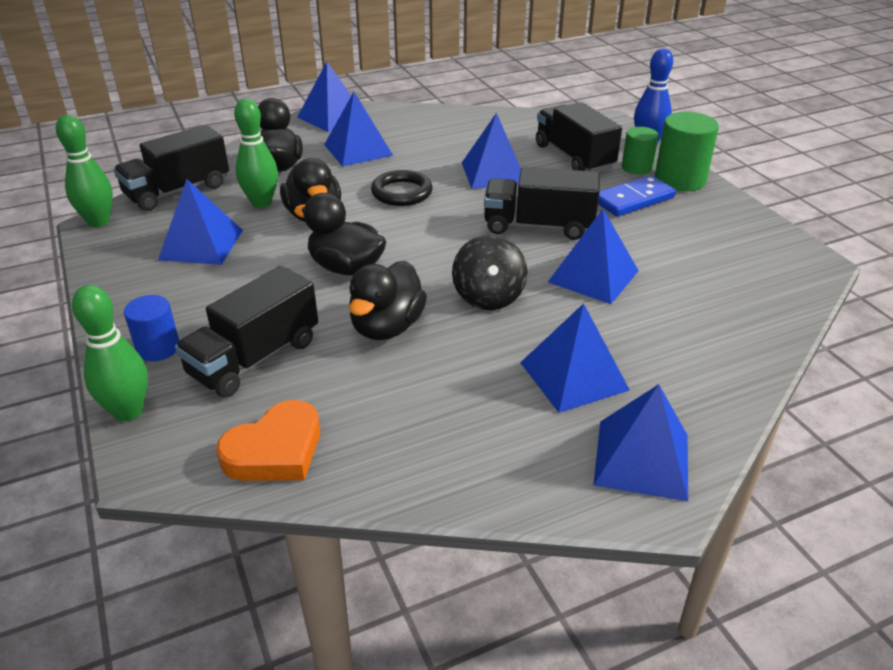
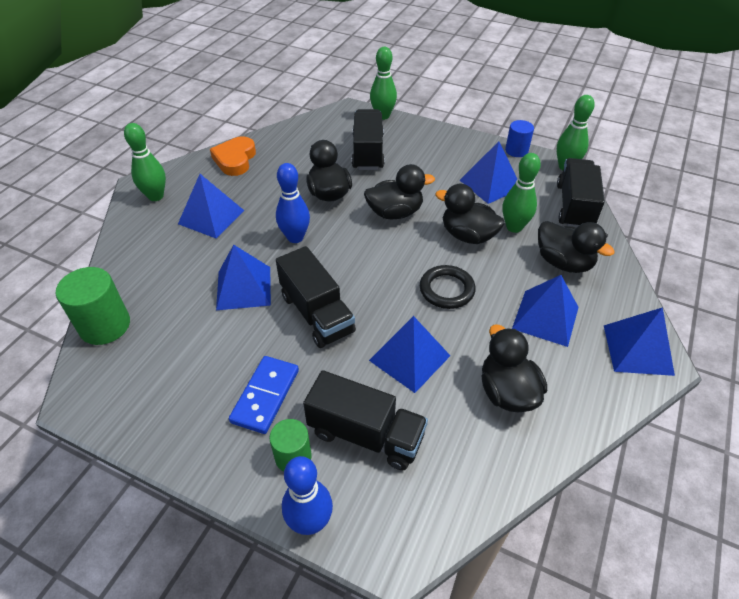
camera: 140 degrees right, 10 degrees up
(158, 348) = (413, 136): blue cylinder -> blue cylinder (516, 150)
(275, 450) = (310, 131): orange heart -> orange heart (235, 160)
(451, 136) = (507, 392): none -> black duck
(488, 297) = (295, 237): black spinning top -> blue bowling pin
(538, 226) = (317, 314): black truck -> black truck turned 90 degrees clockwise
(642, 459) = (156, 196): blue pyramid -> green bowling pin
(680, 180) = (238, 461): green cylinder -> green cylinder (105, 326)

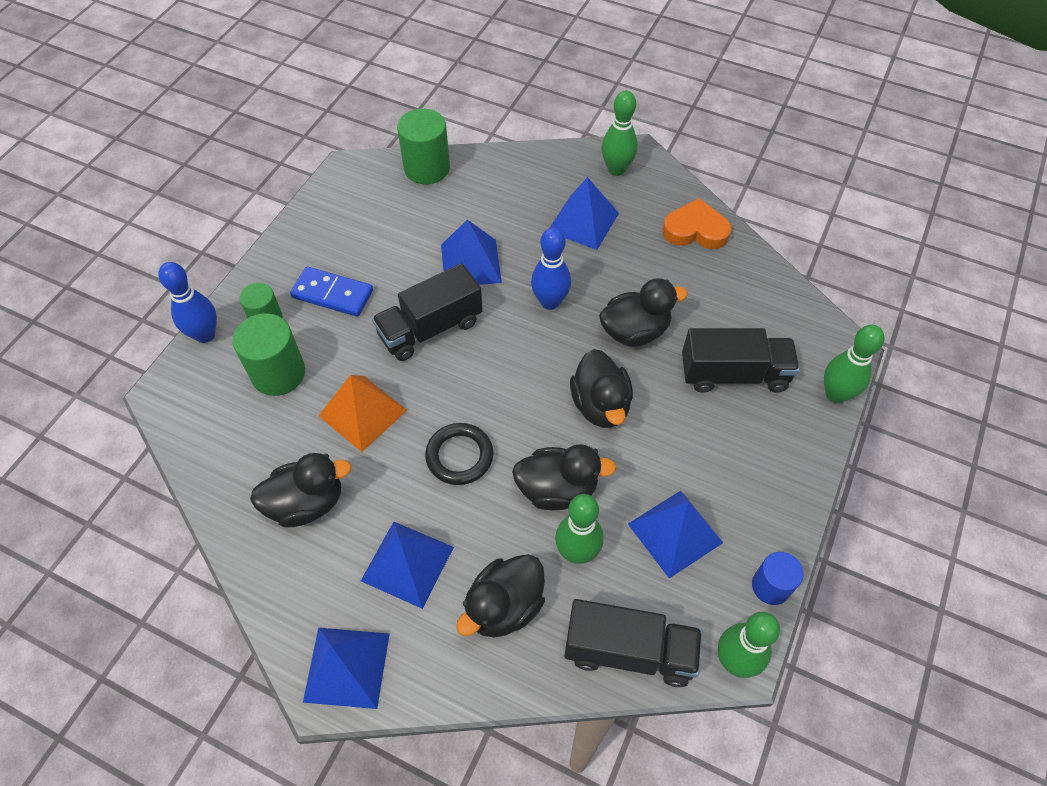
camera: 90 degrees right, 10 degrees up
(366, 434) = (278, 373): black truck -> green cylinder
(410, 358) = (362, 413): blue pyramid -> orange pyramid
(467, 235) = (557, 489): black duck -> black duck turned 60 degrees clockwise

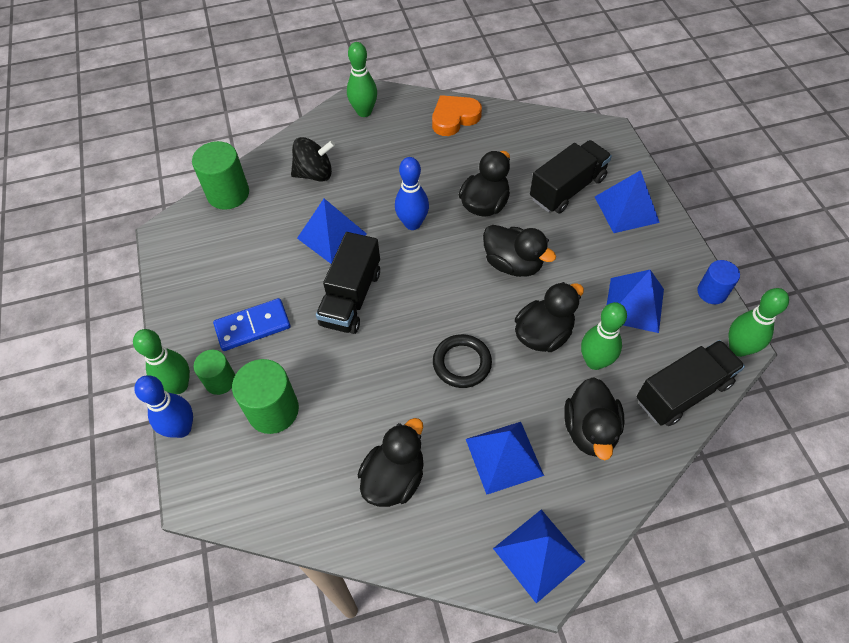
camera: 40 degrees left, 0 degrees up
(362, 413) = (366, 388): orange pyramid -> none
(514, 198) = (314, 174): none -> black spinning top
(583, 222) = (379, 159): blue pyramid -> blue pyramid (626, 209)
(835, 394) = (631, 160): green bowling pin -> green bowling pin (178, 385)

